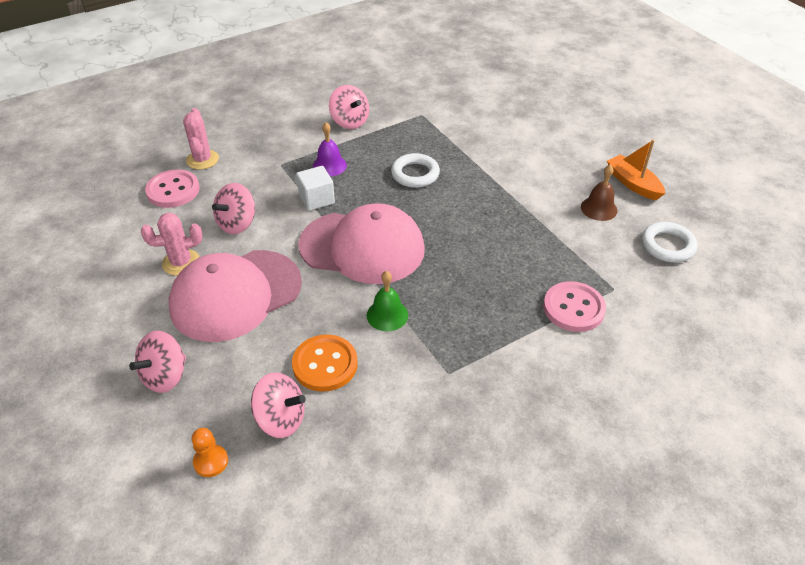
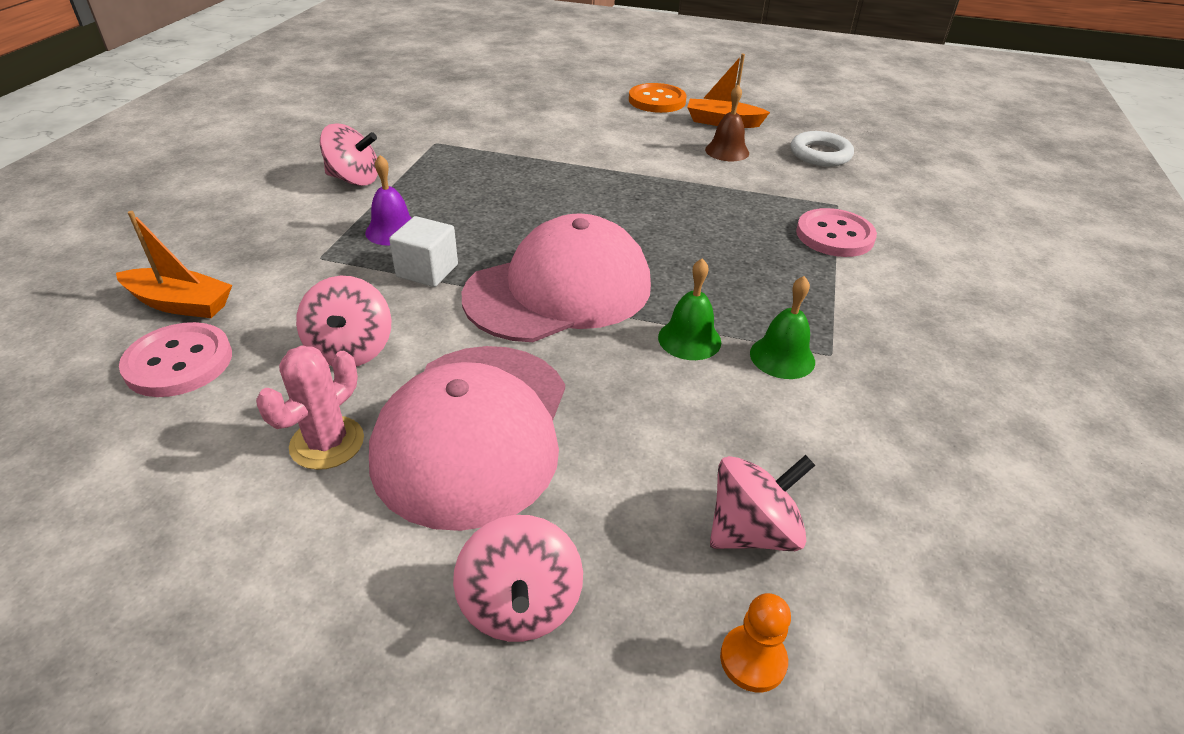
camera: 45 degrees left, 5 degrees down
(202, 160) = (180, 304): pink cactus -> orange boat
(325, 364) = (705, 433): orange button -> orange button (657, 101)
(415, 174) = (511, 196): white ring -> none
(419, 356) = (782, 357): none -> green bell

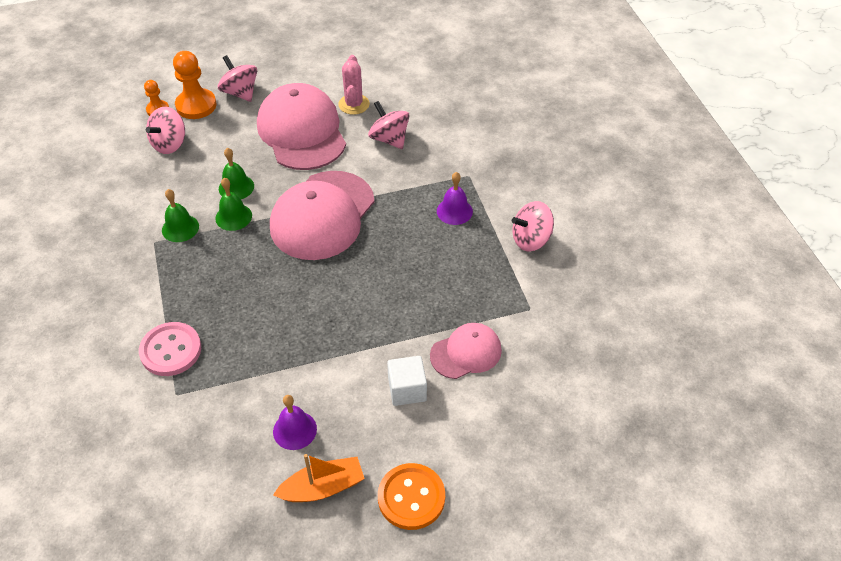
camera: 150 degrees right, 10 degrees up
(179, 362) = (451, 103): pink button -> none
(180, 304) = (493, 123): orange boat -> none
(427, 271) = (404, 194): white cube -> white cube (407, 389)
(529, 140) = (466, 352): none -> pink cap
(648, 620) = (196, 105): none -> orange pawn
(660, 381) = (236, 187): none -> green bell
(727, 151) = (294, 430): brown bell -> purple bell
(820, 154) = (207, 474): white ring -> none

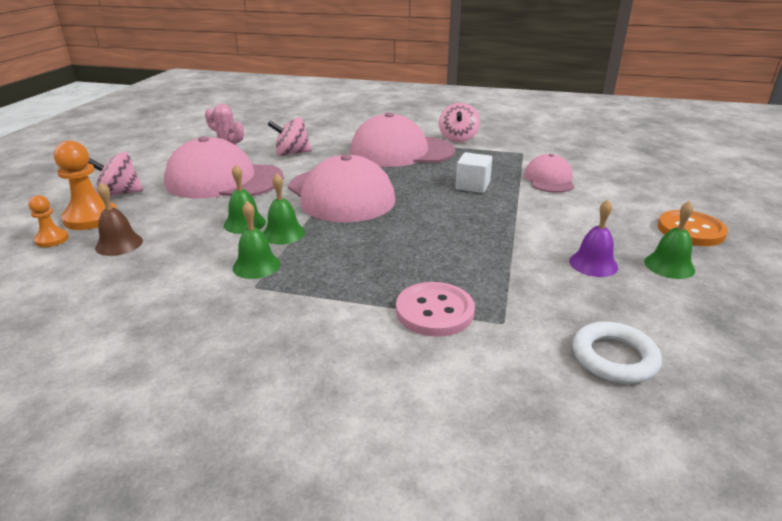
camera: 60 degrees left, 20 degrees down
(161, 470) = (614, 358): none -> white ring
(170, 144) = (119, 244): pink spinning top -> brown bell
(322, 487) = (669, 265): orange boat -> green bell
(407, 389) = (573, 207): white cube -> white cube (472, 186)
(454, 211) = (401, 151): purple bell -> pink cap

